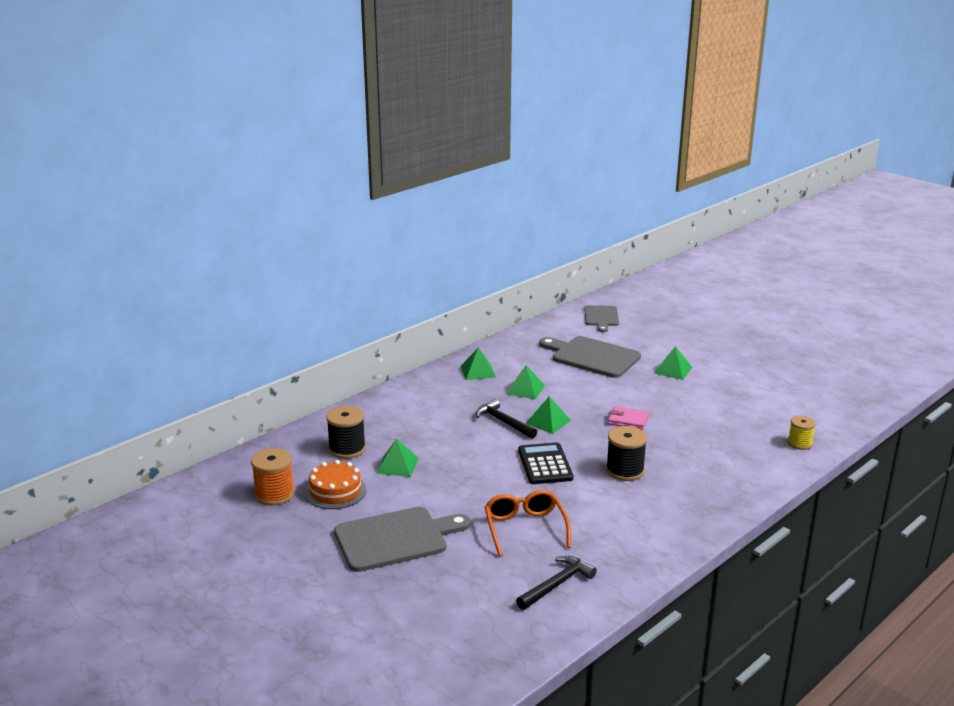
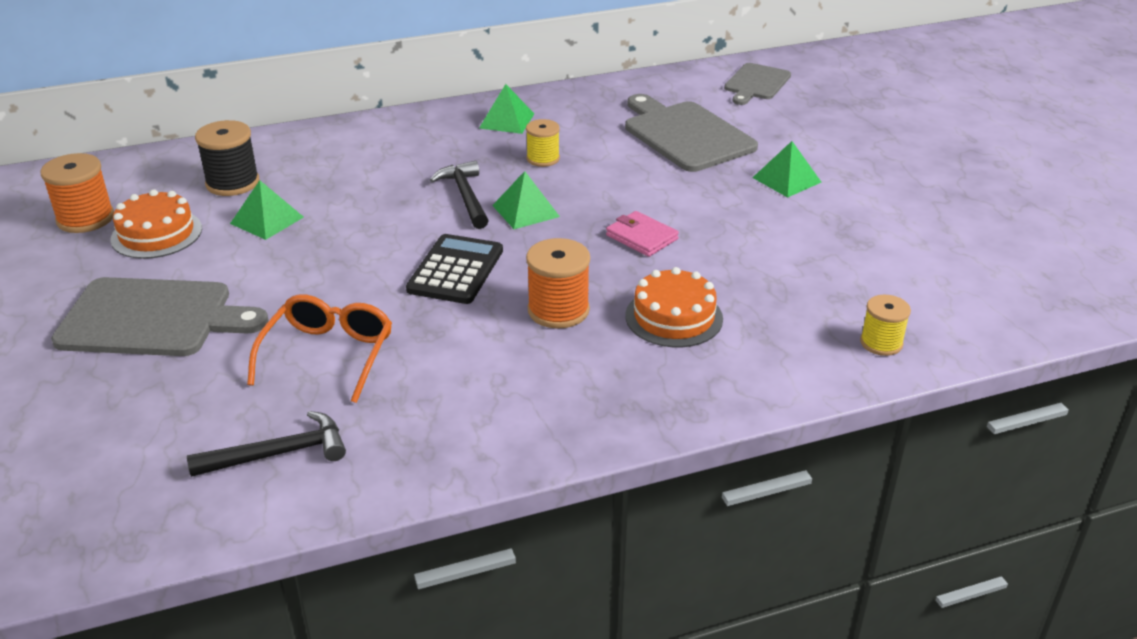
camera: 25 degrees right, 10 degrees up
(525, 389) = (543, 159): green pyramid -> yellow spool
(625, 471) = (558, 310): black spool -> orange spool
(688, 458) = (674, 317): none -> orange cake

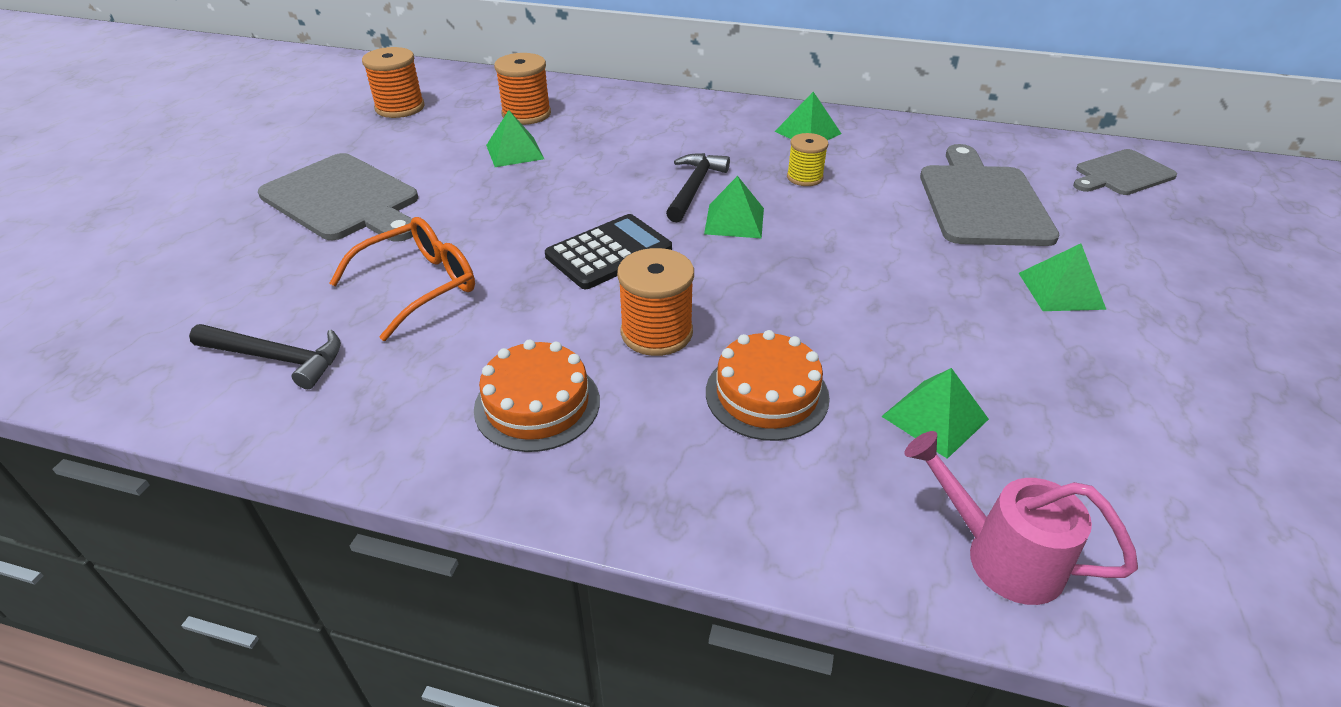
camera: 35 degrees right, 5 degrees up
(156, 234) = (428, 135): orange cake -> orange cake (537, 404)
(232, 183) = (526, 114): black spool -> orange spool
(641, 237) = (823, 291): pink wallet -> none
(784, 287) = (935, 417): none -> green pyramid
(881, 343) = (1000, 555): yellow spool -> pink watering can

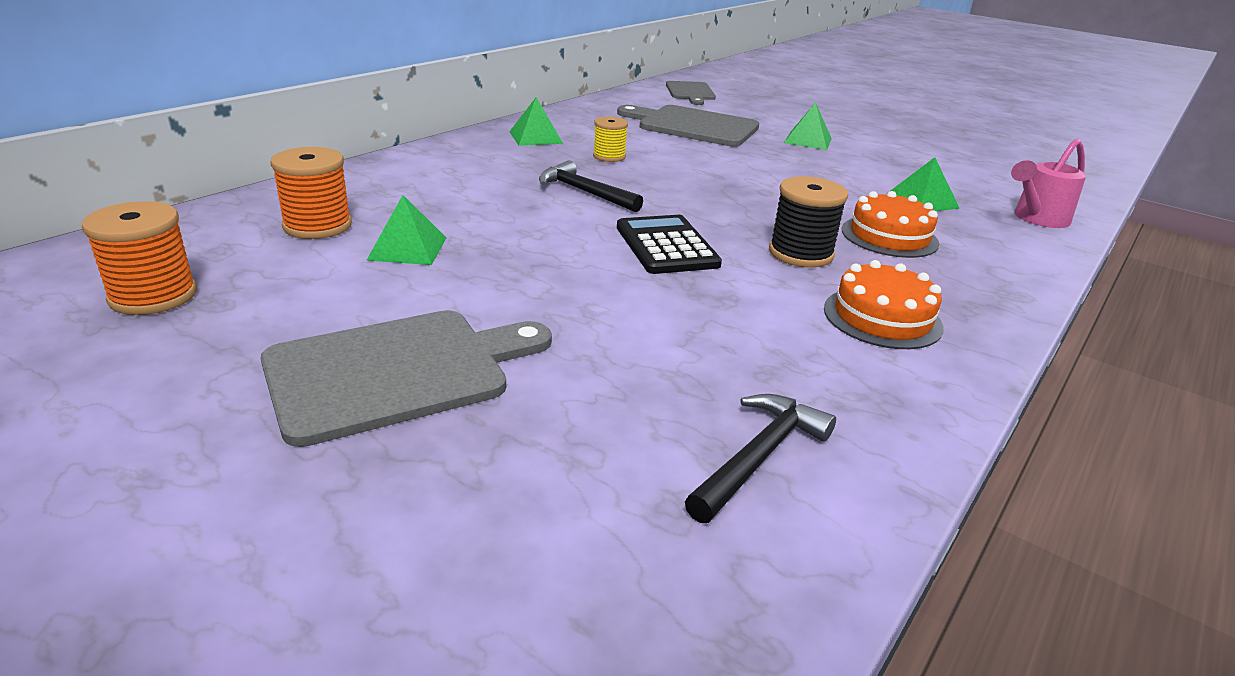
camera: 70 degrees left, 10 degrees down
(418, 286) = (659, 346): orange glasses -> none
(656, 332) = (800, 253): orange spool -> black spool
(734, 220) = (654, 192): green pyramid -> none

